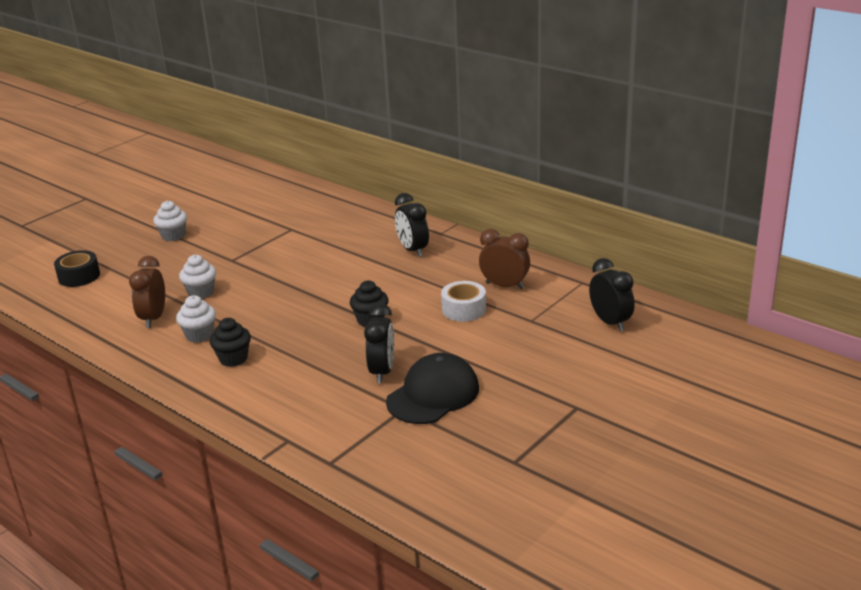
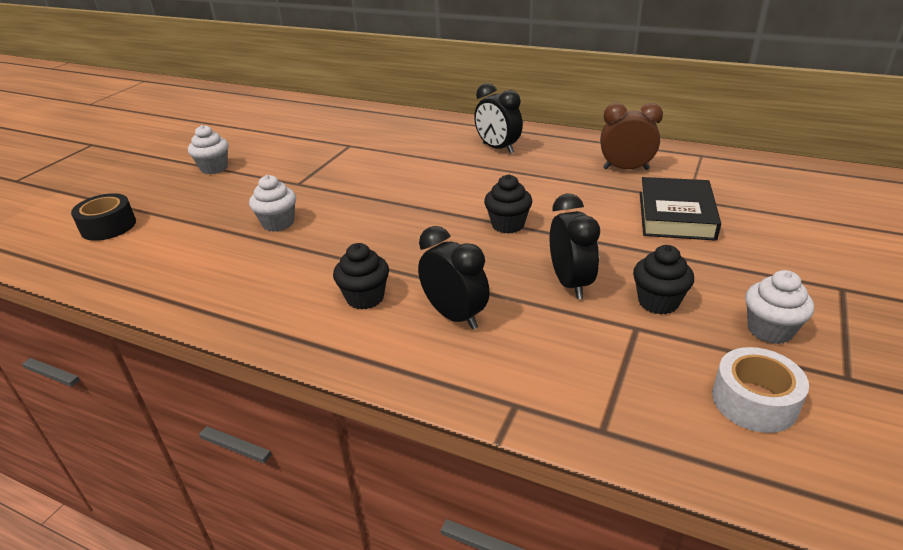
camera: 15 degrees left, 5 degrees up
(153, 318) = (229, 262): brown clock -> none
(199, 335) = (302, 274): white cupcake -> white cupcake (769, 330)
(433, 394) = (658, 302): black cap -> black cupcake
(464, 309) = (604, 198): white tape -> white tape (754, 401)
(508, 332) = (676, 215): none -> black book
(610, 322) = (773, 189): black clock -> black clock (455, 316)

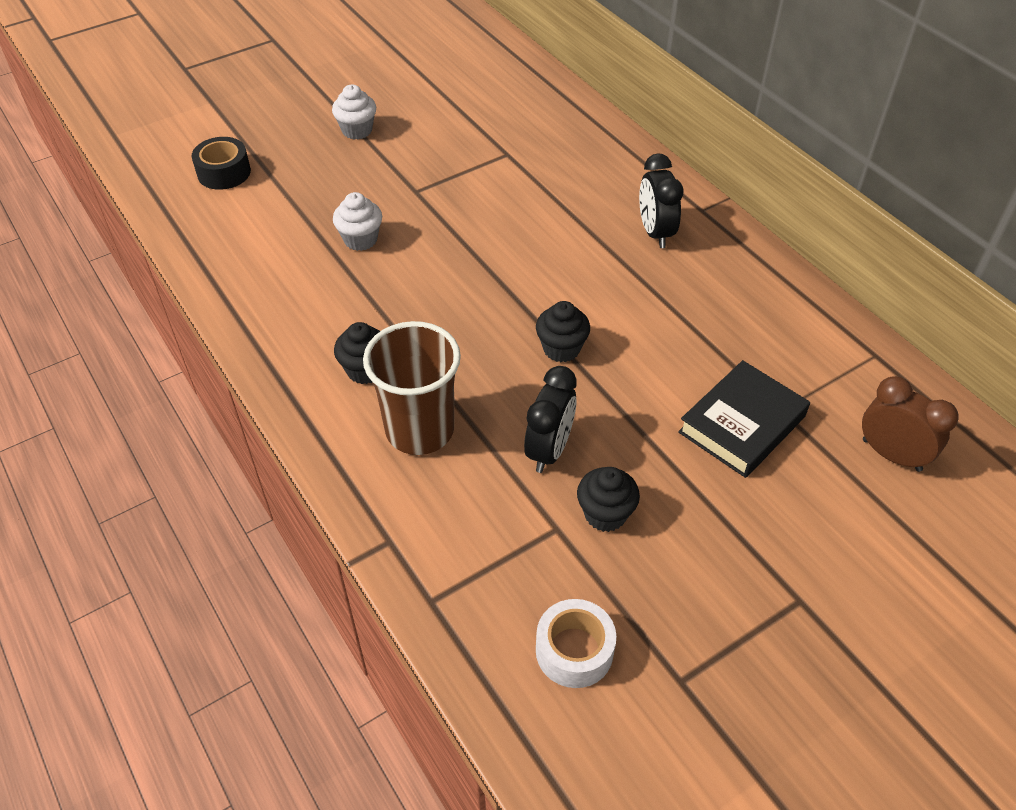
camera: 30 degrees right, 15 degrees up
(455, 316) = (420, 430): black clock -> brown cup
(626, 169) = (762, 333): brown clock -> brown clock (891, 455)
(769, 330) = (671, 599): white cupcake -> none

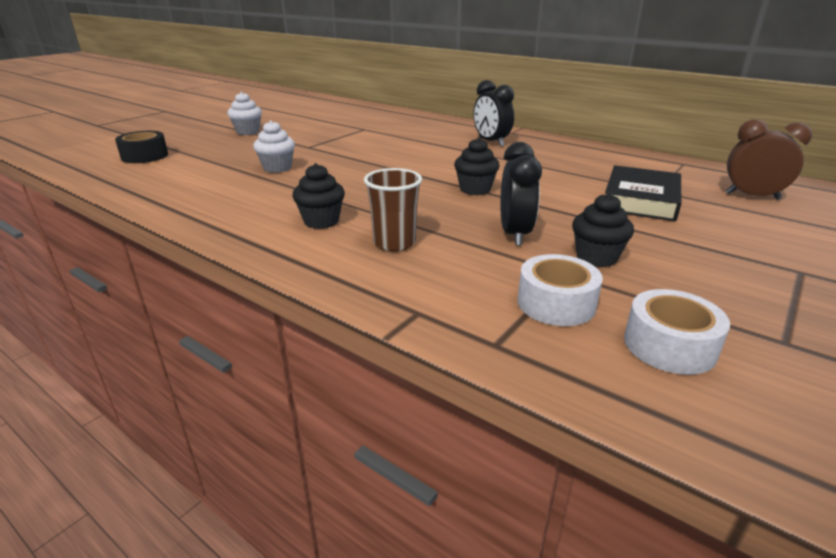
camera: 20 degrees left, 20 degrees down
(420, 430) = (394, 243): brown cup -> brown cup, size x0.64
(516, 568) = (556, 303): none -> white tape

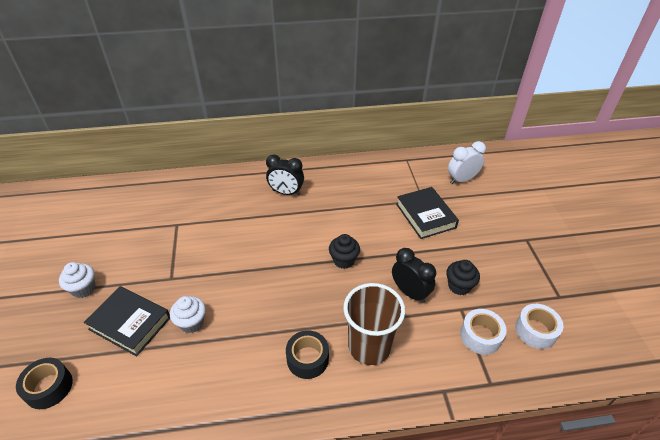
camera: 45 degrees left, 15 degrees up
(241, 153) = (130, 323): none -> black book
(321, 221) = (307, 359): black cupcake -> black tape
(394, 243) = (369, 346): brown cup -> brown cup, size x1.55
(752, 196) = (461, 180): brown clock -> white clock

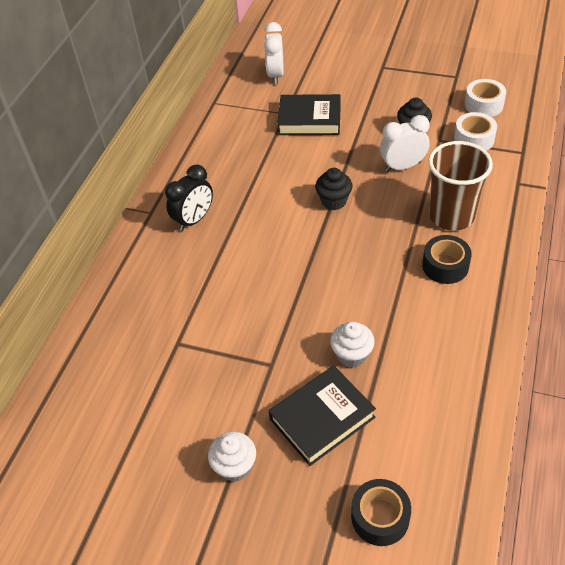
camera: 60 degrees left, 5 degrees up
(410, 292) = (402, 166): black clock -> white clock

